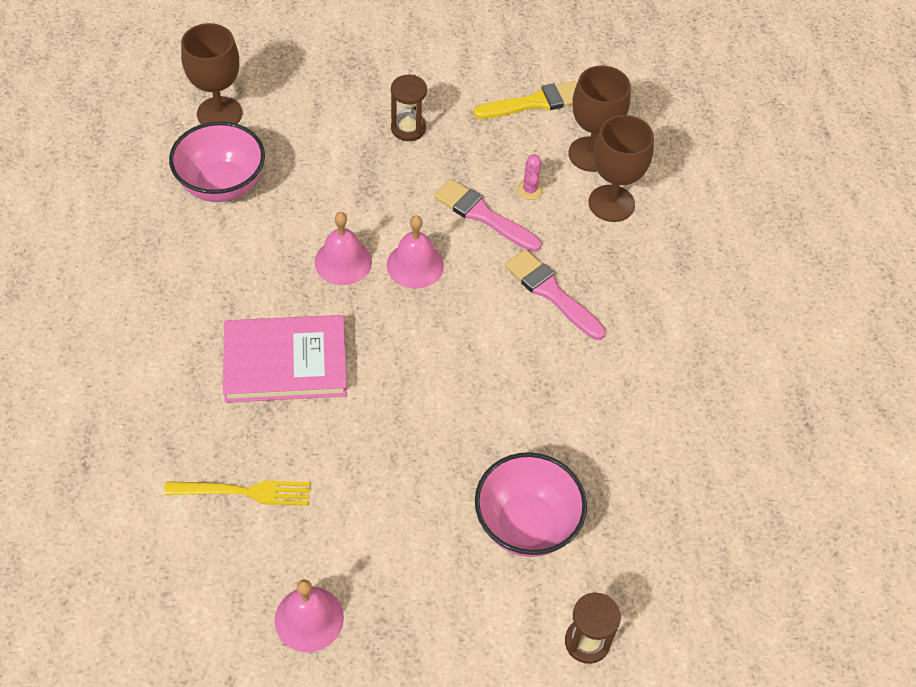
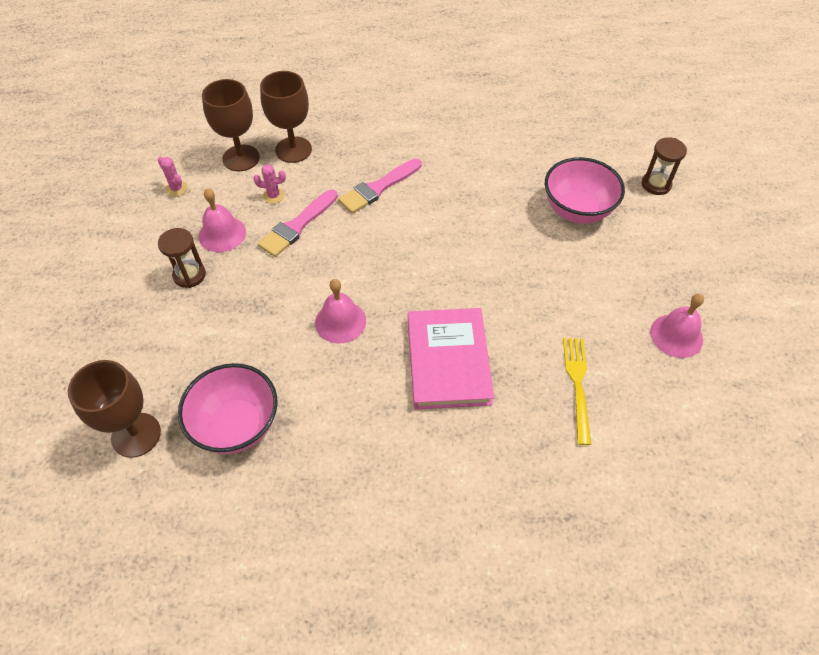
camera: 85 degrees left, 0 degrees up
(415, 265) = (347, 271): pink bell -> pink bell (222, 234)
(534, 102) = (176, 189): yellow brush -> pink cactus

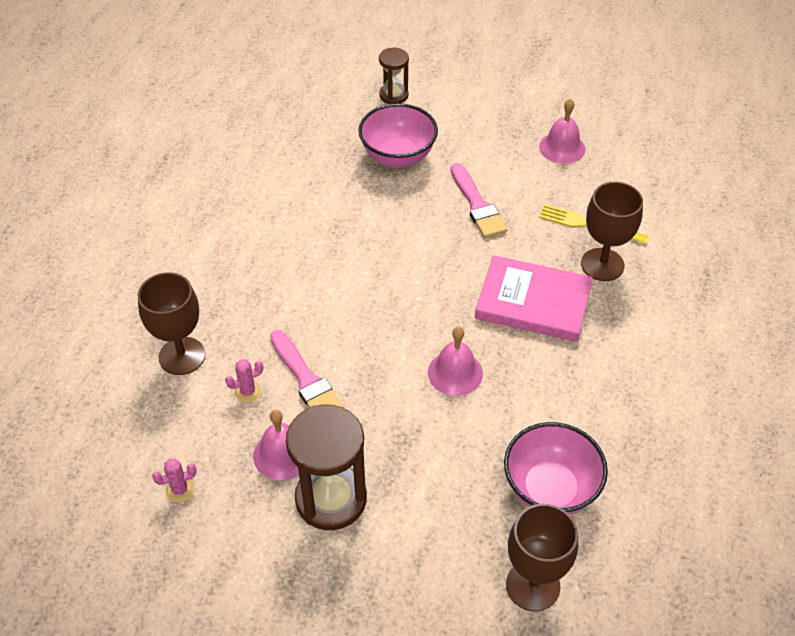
camera: 70 degrees left, 5 degrees down
(189, 275) = (331, 499): brown hourglass -> brown hourglass, size x1.80
(241, 158) = (165, 411): brown goblet -> brown goblet (602, 264)
(273, 196) = (248, 392): pink cactus -> pink cactus turned 45 degrees clockwise
(378, 188) = (287, 295): pink brush -> pink brush (477, 205)

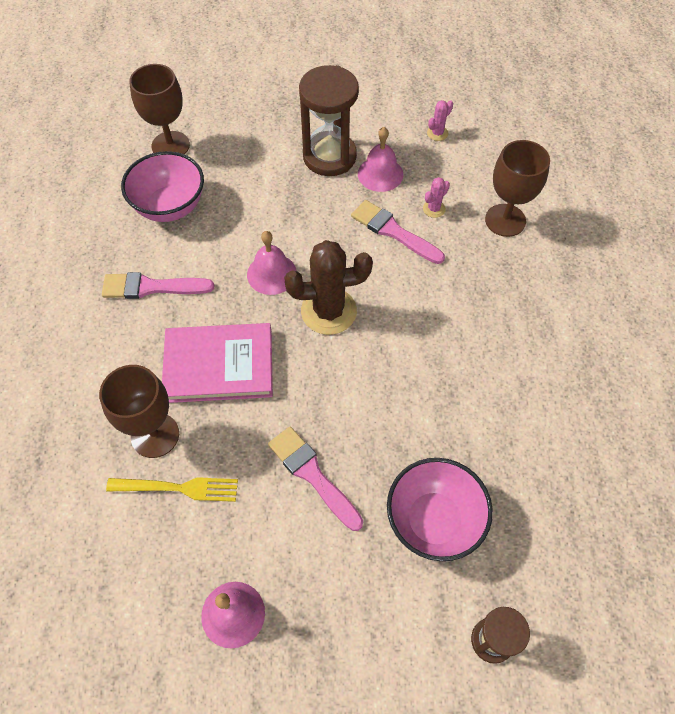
camera: 160 degrees right, 10 degrees up
(412, 320) = (328, 311): none -> brown cactus
(587, 396) = (151, 287): none -> pink brush

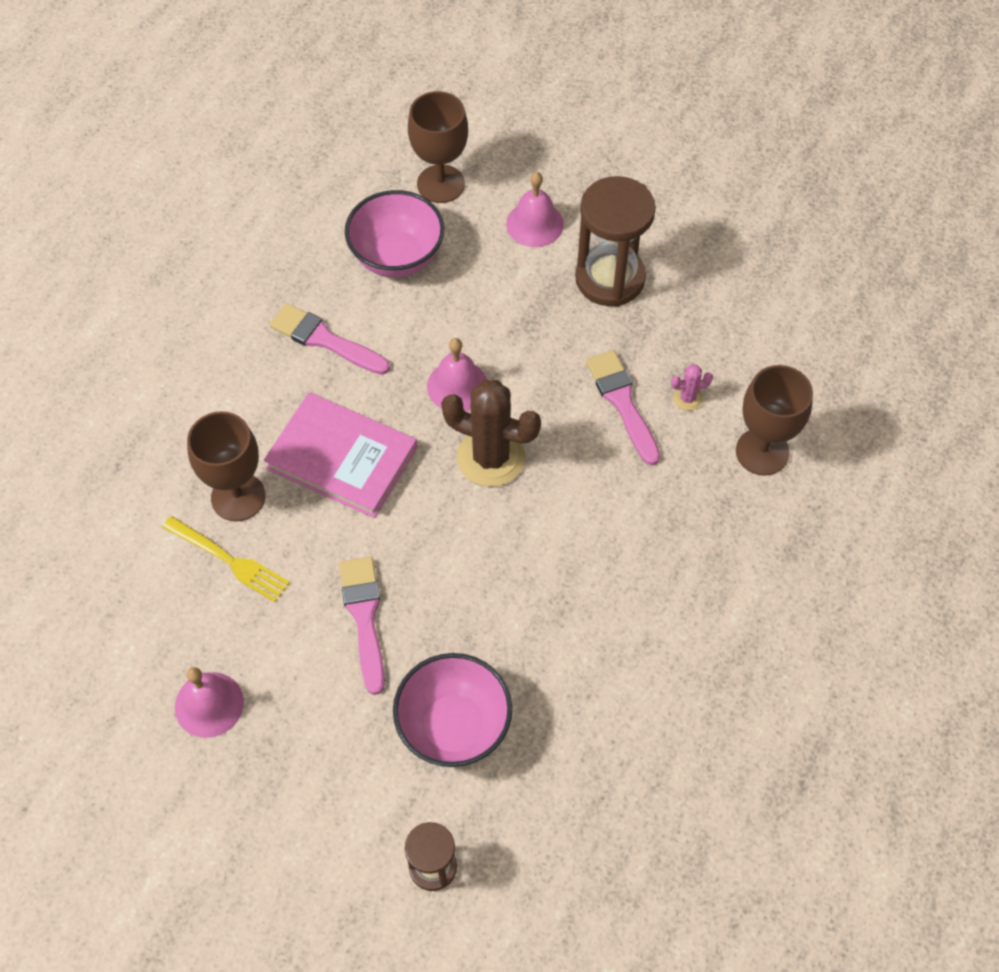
camera: 30 degrees right, 0 degrees up
(380, 174) = (654, 327): pink bell -> pink bell (535, 224)
(437, 133) = (757, 308): pink cactus -> none

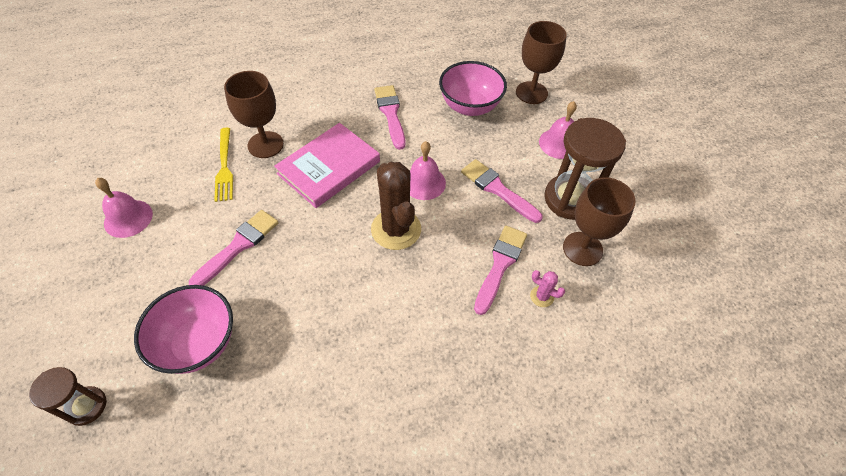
camera: 45 degrees right, 5 degrees down
(342, 458) = (329, 167): pink book -> pink book turned 60 degrees clockwise
(534, 328) = (497, 189): none -> pink brush
(762, 452) = (553, 369): brown goblet -> brown goblet (582, 249)

